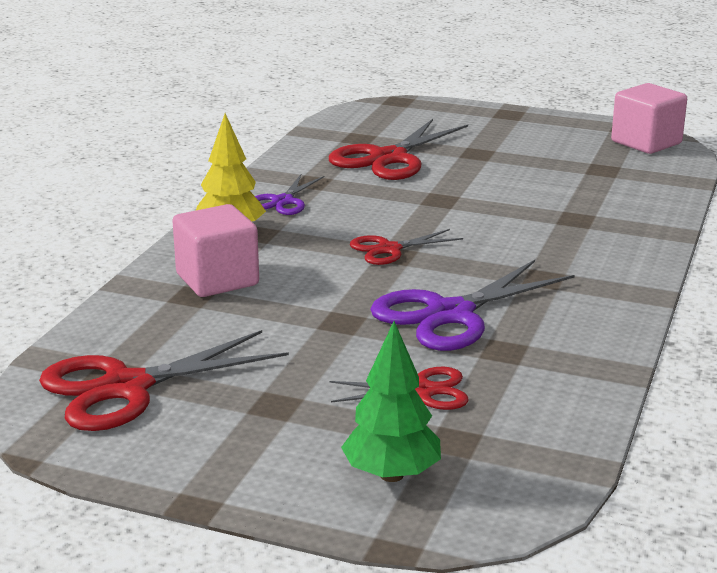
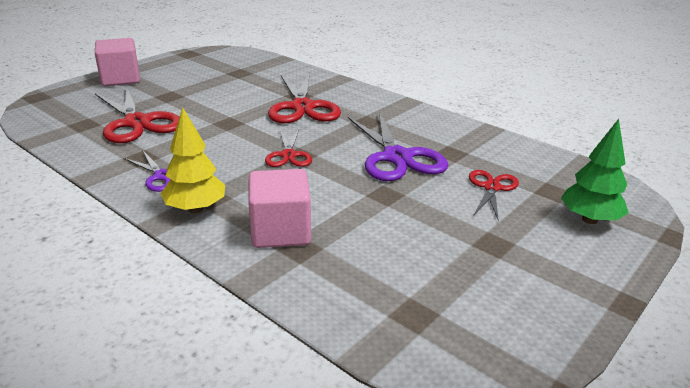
camera: 70 degrees left, 5 degrees up
(126, 387) = (444, 309): red scissors -> red scissors (302, 107)
(646, 143) = (216, 55): pink cube -> pink cube (120, 79)

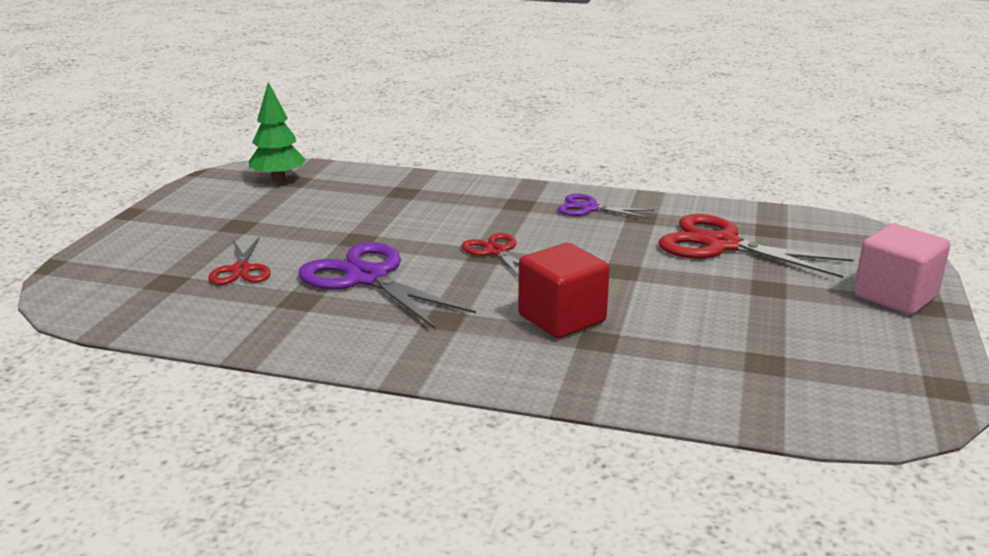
camera: 155 degrees right, 5 degrees down
(195, 209) = (519, 195): yellow tree -> none
(280, 231) = (430, 197): pink cube -> none
(302, 107) = (561, 318): red scissors -> red cube
(589, 219) = (133, 262): green tree -> green tree (278, 179)

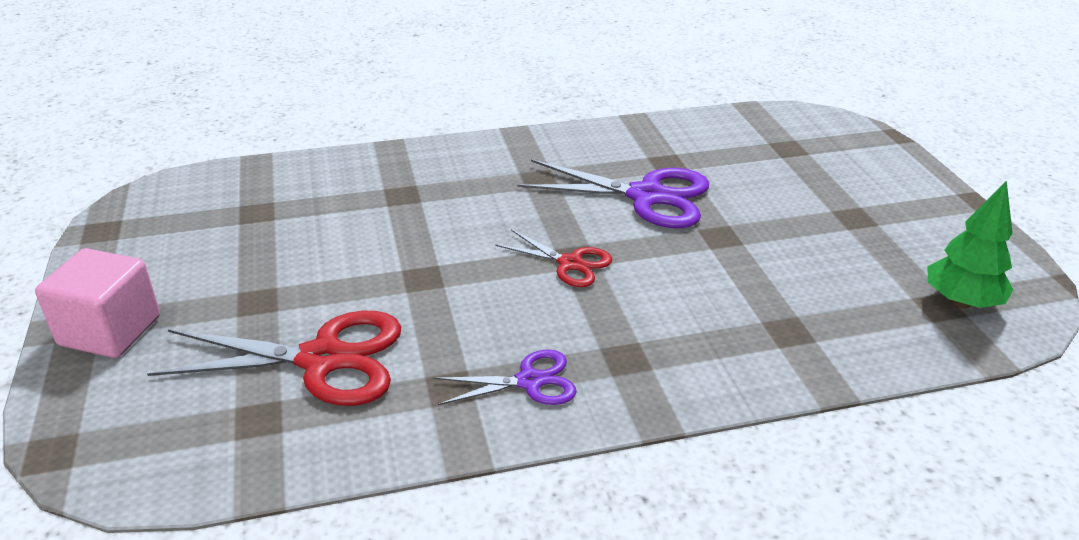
camera: 150 degrees right, 10 degrees up
(241, 270) = (757, 173): red scissors -> none
(561, 318) = (444, 205): red cube -> none

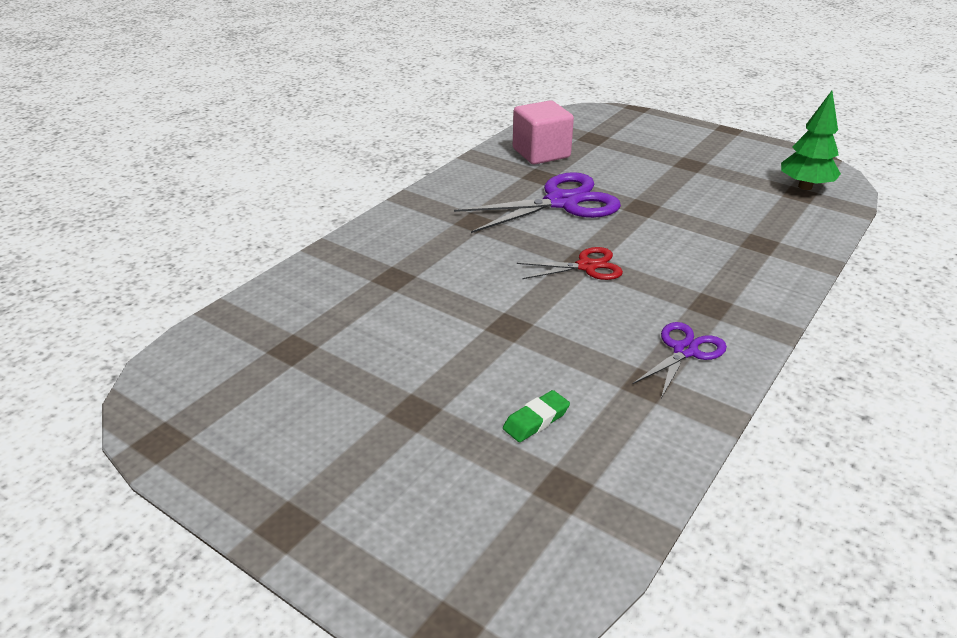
camera: 40 degrees left, 0 degrees up
(110, 331) = (325, 510): pink cube -> pink cube (541, 153)
(322, 359) = (536, 420): red scissors -> green eraser

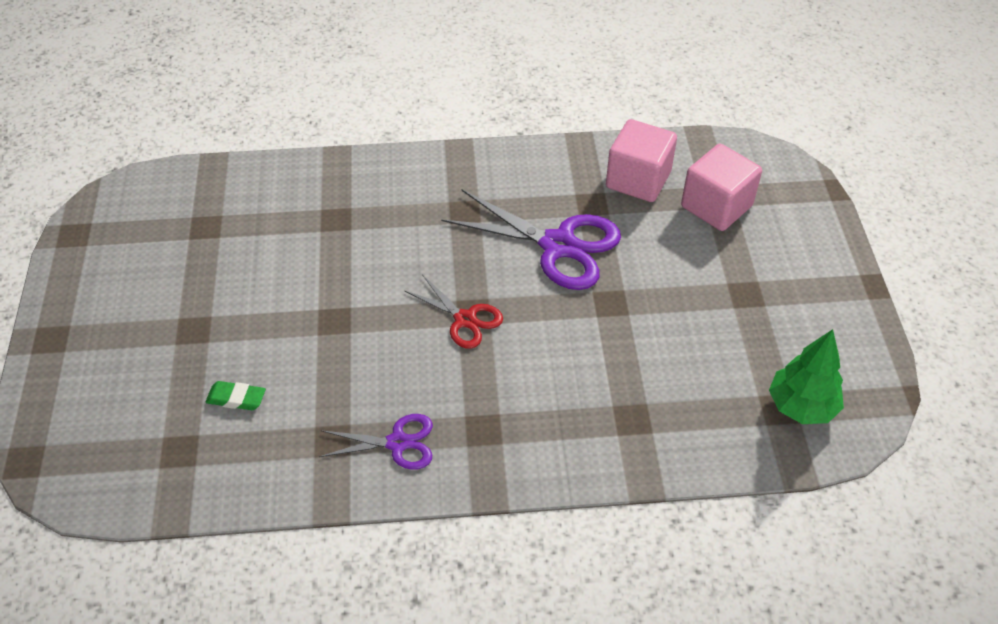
camera: 50 degrees right, 15 degrees up
(602, 141) = (716, 206): none -> pink cube

